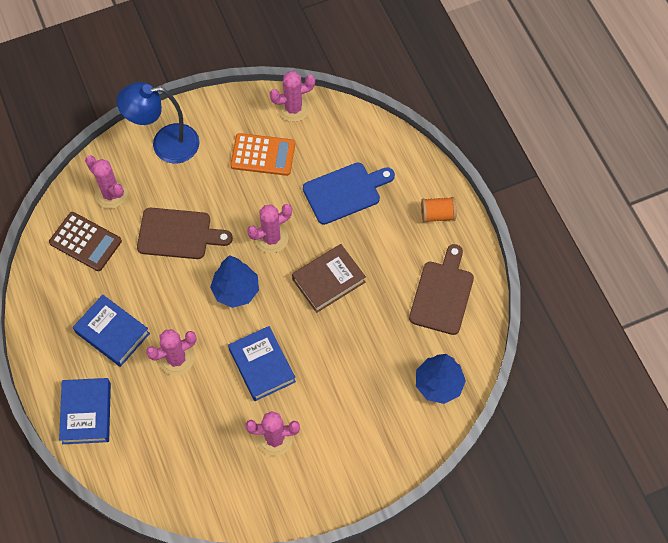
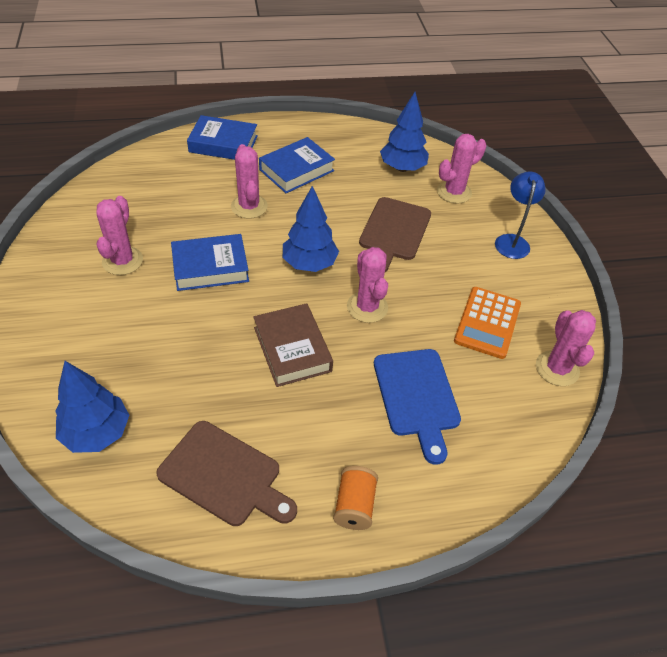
camera: 100 degrees right, 15 degrees down
(85, 242) = (402, 168): brown calculator -> blue tree
(165, 144) = (512, 241): blue lamp -> blue lamp, size x0.65

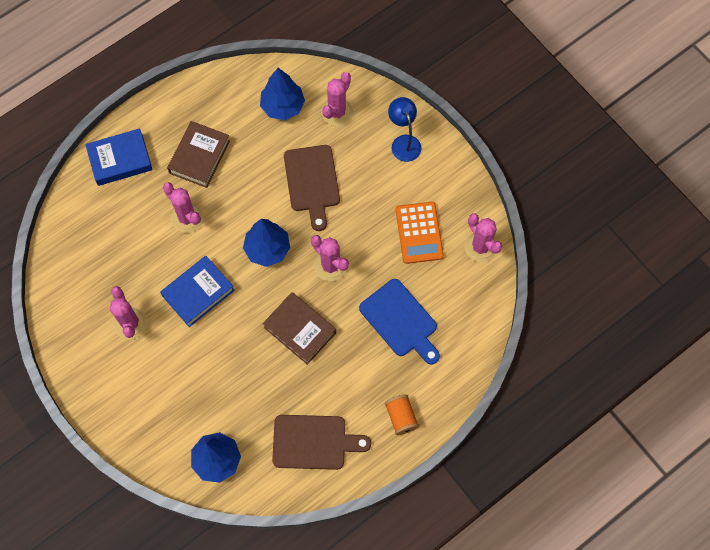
camera: 25 degrees left, 20 degrees up
(296, 170) = (199, 157): blue book -> brown book

